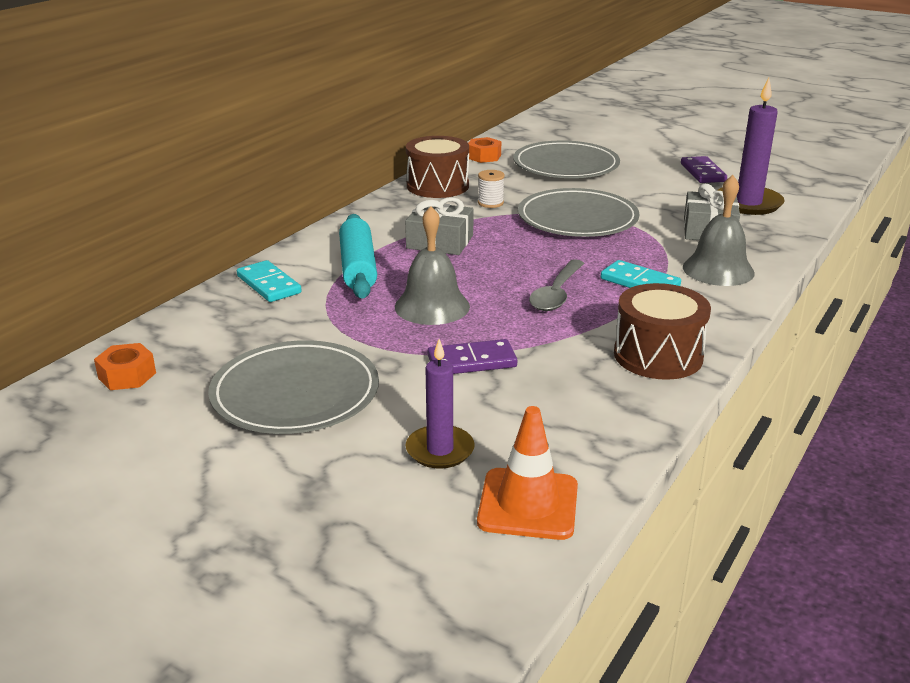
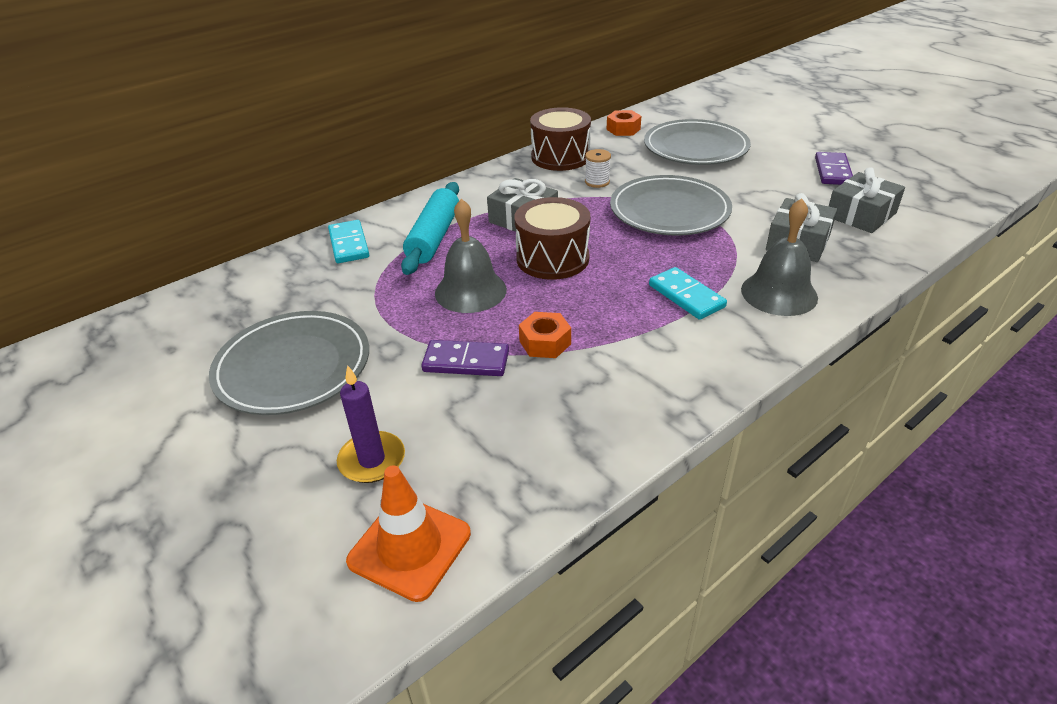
camera: 20 degrees right, 10 degrees up
(127, 375) = (179, 320): orange nut -> orange nut (545, 342)
(556, 294) = (595, 296): grey spoon -> none
(658, 355) = (650, 390): brown drum -> brown drum (552, 258)
(748, 203) = (861, 215): purple candle -> grey gift

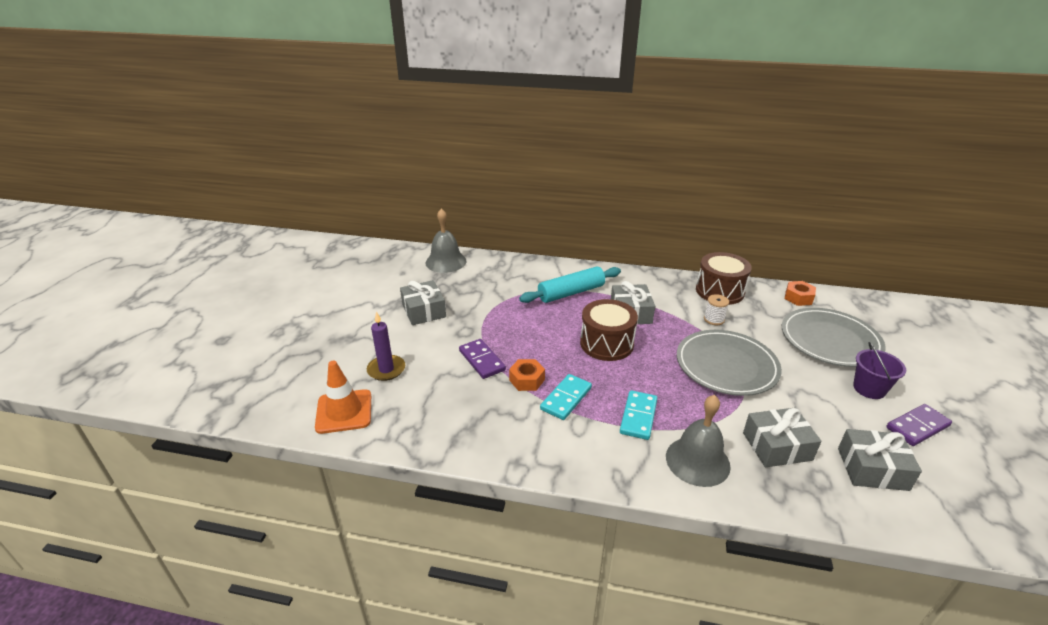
camera: 50 degrees right, 5 degrees down
(293, 367) = (424, 311): grey plate -> grey gift
(348, 244) = (530, 271): turquoise domino -> turquoise domino (566, 398)
(470, 291) = (540, 330): grey bell -> grey bell (446, 262)
(771, 165) = (869, 389): none -> purple bucket

